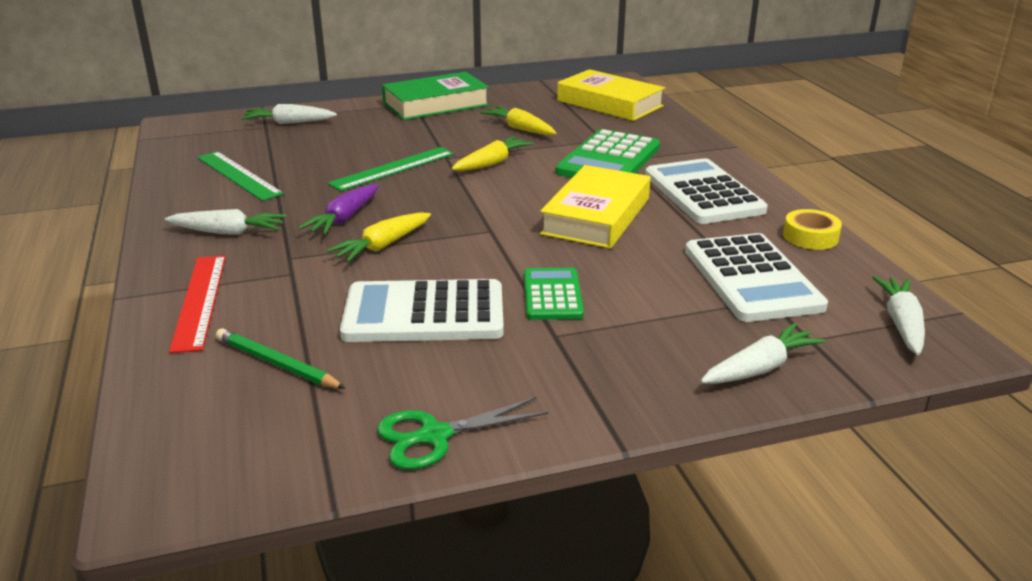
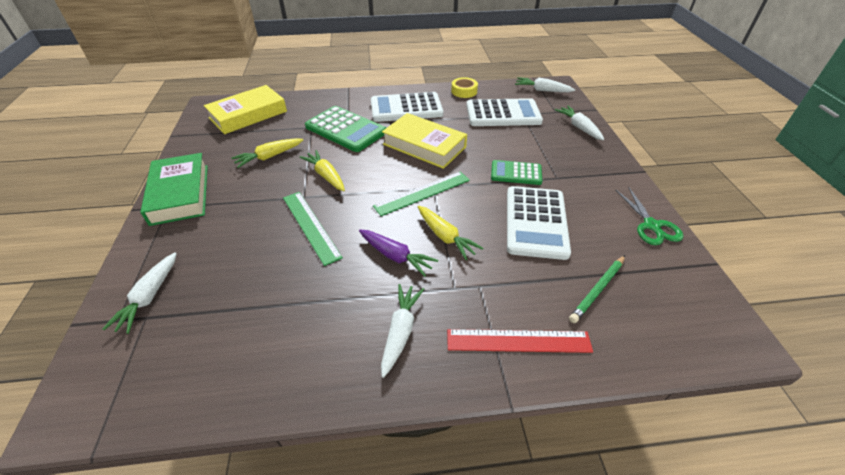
camera: 80 degrees left, 15 degrees up
(238, 175) = (273, 333): green ruler -> green ruler (422, 193)

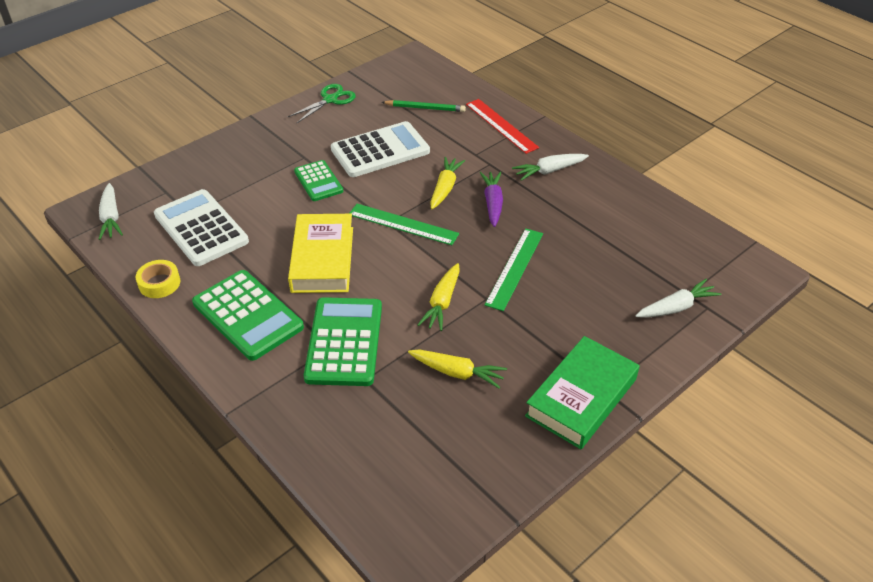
camera: 125 degrees left, 0 degrees up
(248, 115) = (394, 474): yellow book -> none
(406, 108) = (248, 315): white calculator -> green calculator
(579, 127) = (193, 167): white carrot -> none

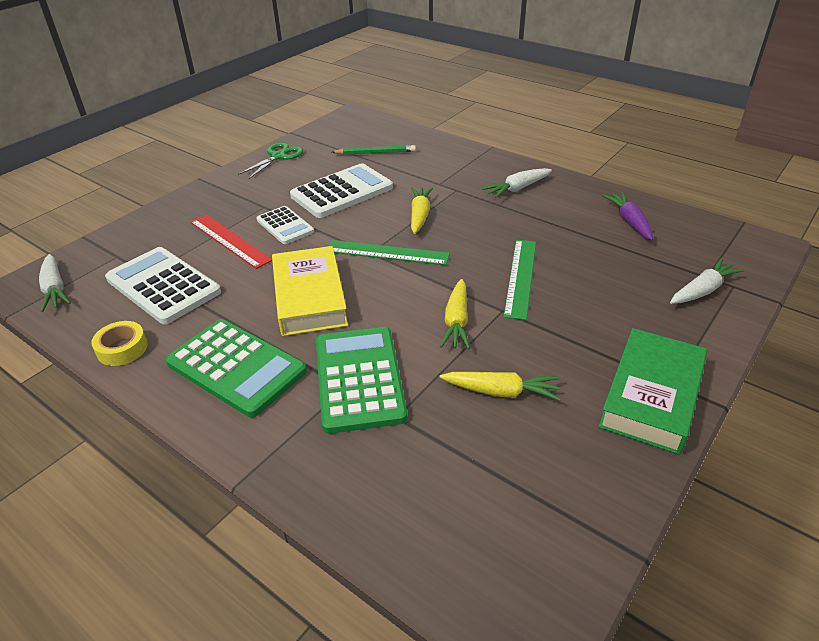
camera: 10 degrees left, 5 degrees down
(318, 181) = (285, 226): green calculator -> white calculator
(493, 203) = (473, 222): purple carrot -> purple carrot (629, 222)
(501, 125) = (455, 158): red ruler -> red ruler (229, 241)

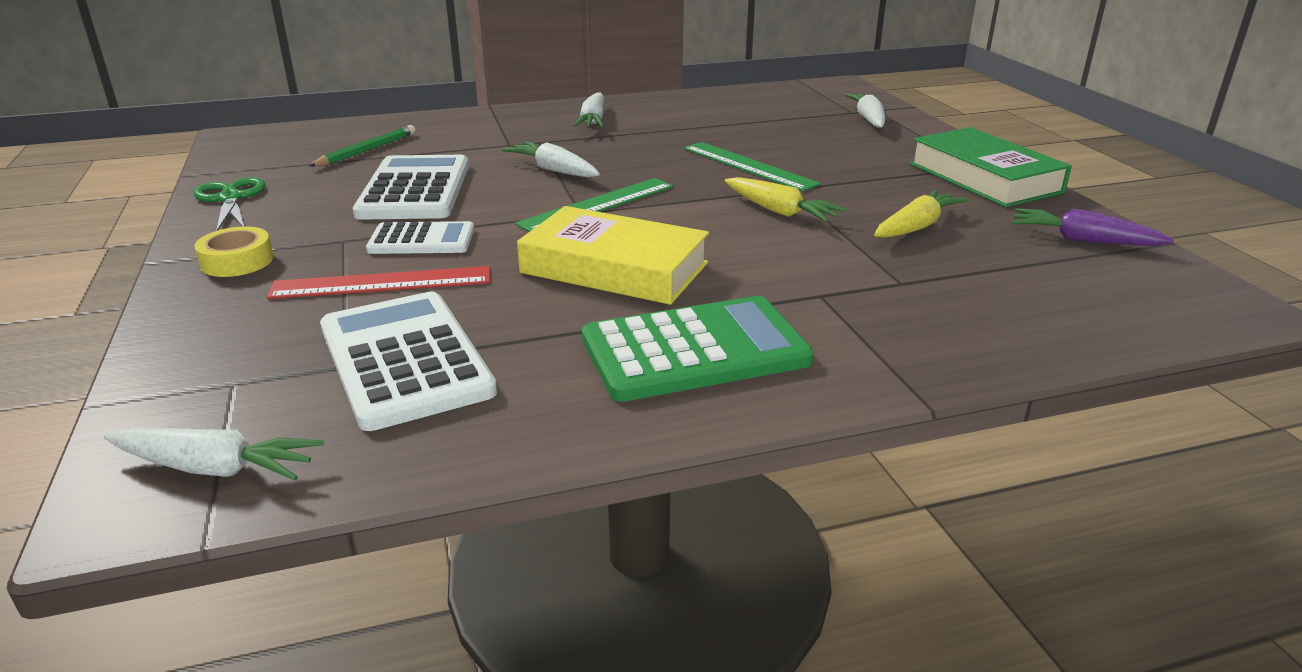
camera: 55 degrees left, 10 degrees down
(122, 348) = (519, 432): yellow tape -> yellow tape (237, 261)
(163, 286) = (404, 360): white calculator -> white calculator turned 75 degrees clockwise
(359, 379) = (814, 284): green calculator -> none
(419, 215) = (554, 170): yellow carrot -> white carrot
(629, 222) = (731, 106): purple carrot -> purple carrot (1082, 240)

